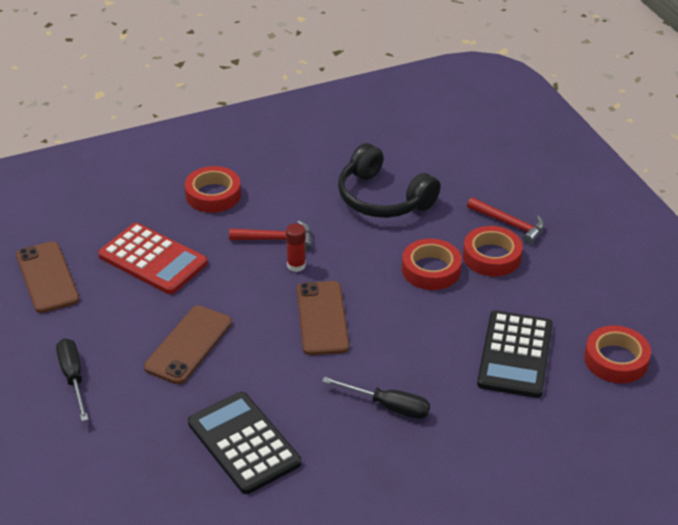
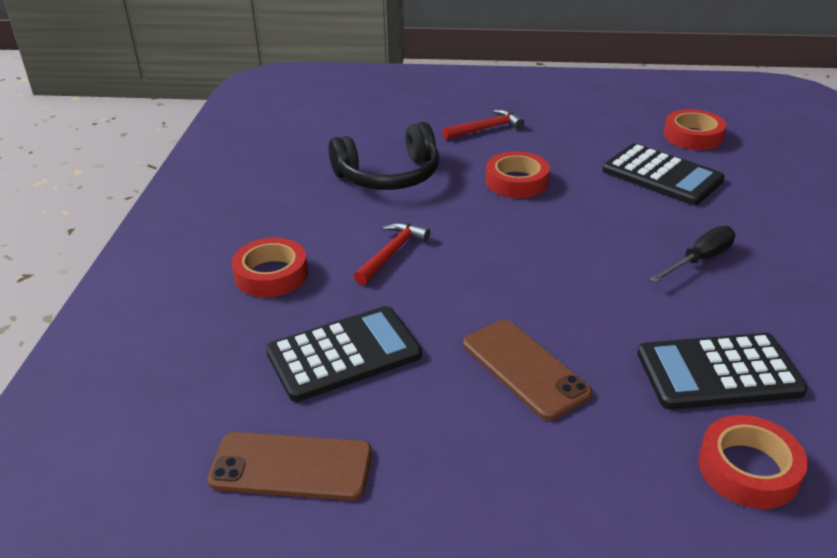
camera: 60 degrees left, 5 degrees down
(73, 378) = (524, 496): black screwdriver -> none
(153, 259) = (344, 354): red calculator -> black calculator
(296, 265) = (446, 253): red glue stick -> none
(322, 318) = (543, 261): brown phone -> none
(491, 256) = (523, 148): red tape -> red tape (748, 469)

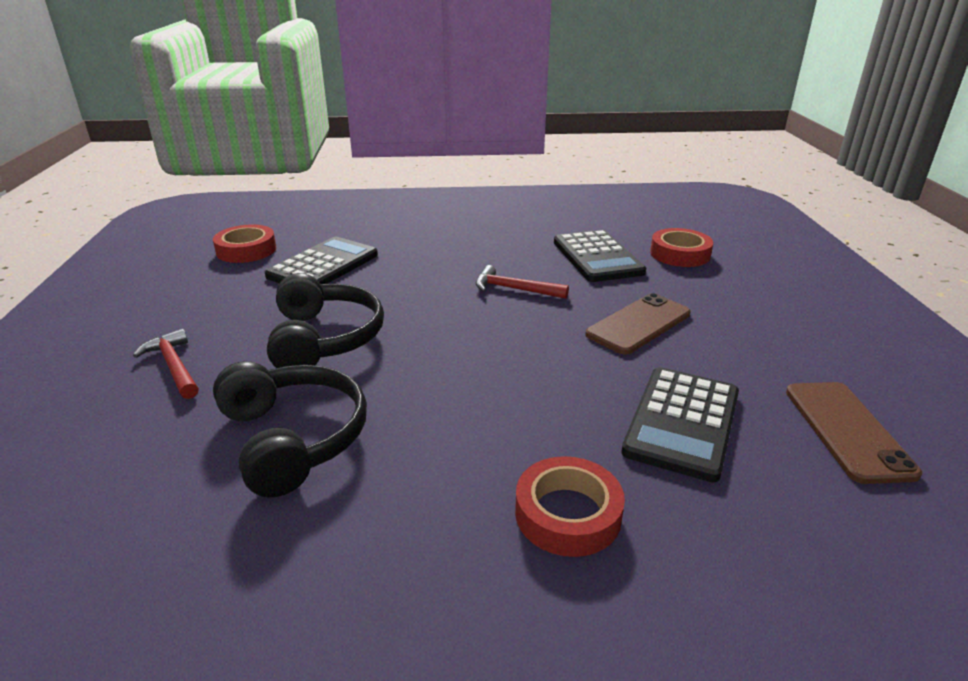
camera: 100 degrees left, 5 degrees down
(344, 354) = (682, 422): black calculator -> black calculator turned 120 degrees counterclockwise
(392, 253) = (490, 412): red hammer -> red hammer (514, 289)
(516, 181) = (324, 339): red tape -> black headphones
(700, 260) = (462, 256): black screwdriver -> none

